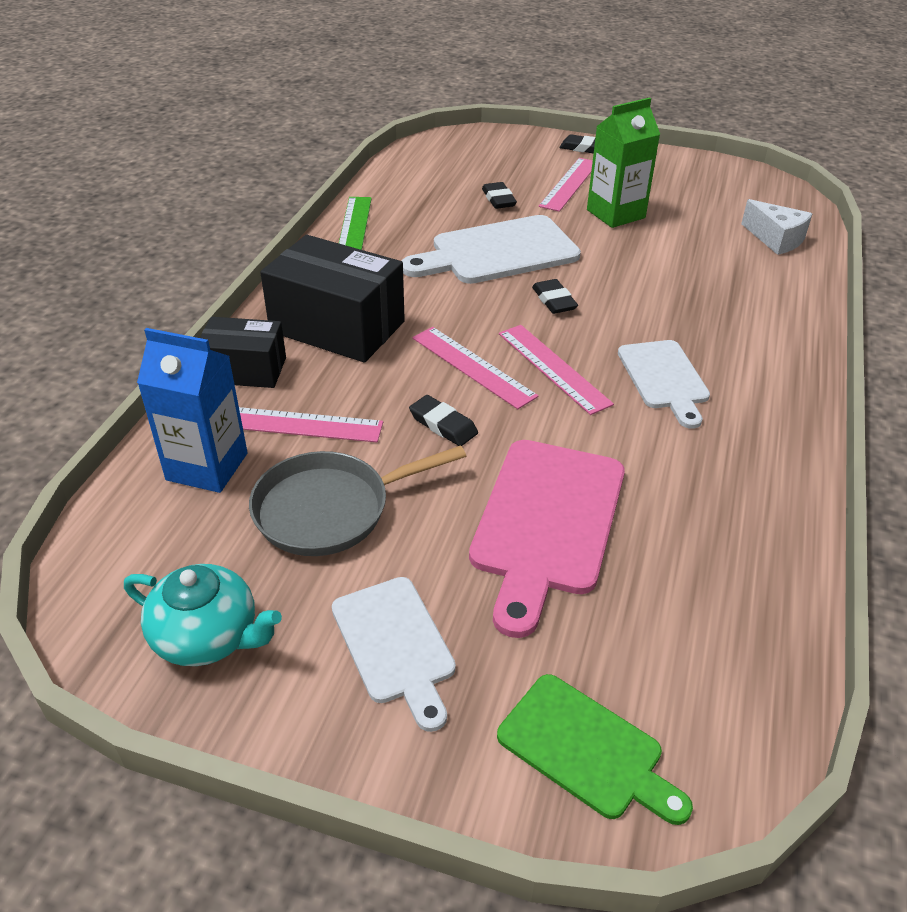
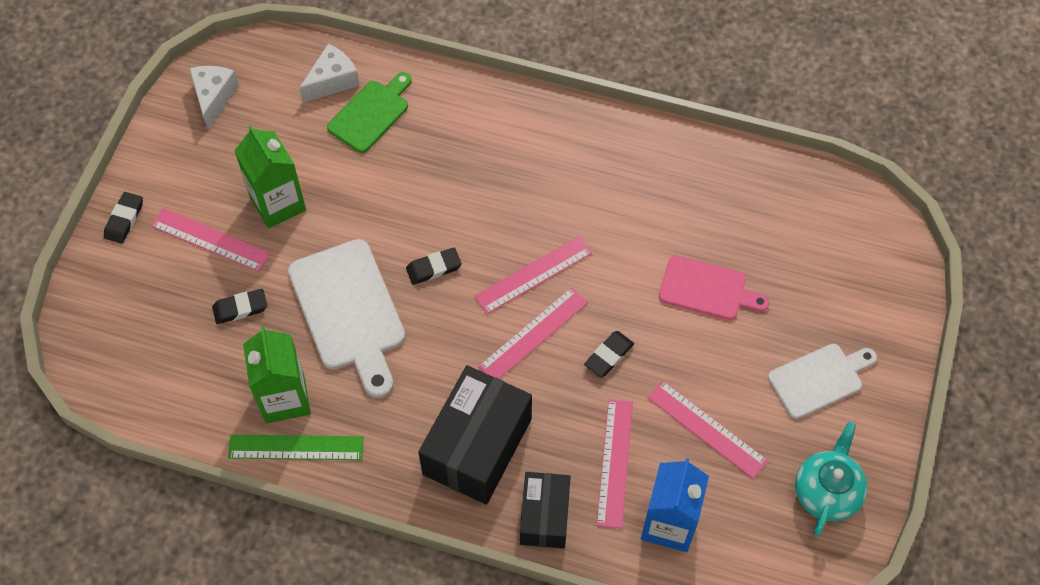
camera: 90 degrees left, 20 degrees up
(330, 509) = (706, 429): grey pan -> pink ruler
(404, 222) = (284, 398): none -> green carton
(546, 523) = (707, 289): pink cutting board -> pink cutting board, size x0.63
(586, 750) = (875, 279): green cutting board -> green cutting board (371, 114)
(664, 378) = (544, 198): white cutting board -> none
(727, 181) = (214, 97): none -> white cheese

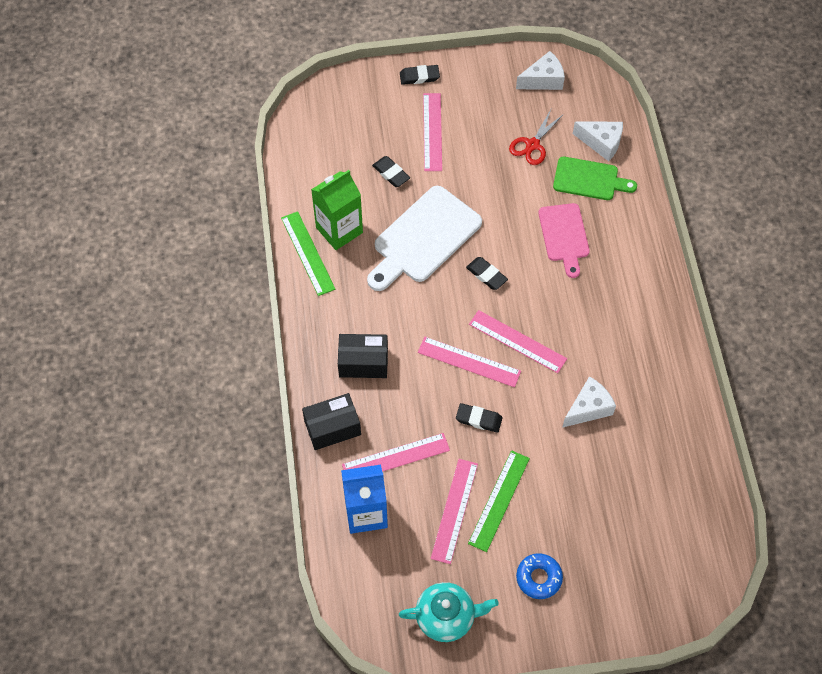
camera: 65 degrees right, 0 degrees up
(278, 204) = (482, 157): green carton -> none
(293, 147) = (532, 145): none -> red scissors
(477, 446) = (363, 362): black box -> black box, size x0.61
(647, 243) = (588, 408): none -> white cheese
(707, 289) = (572, 466): pink cutting board -> pink cutting board (564, 236)
(714, 378) = (499, 500): none -> green ruler
(819, 379) = (539, 578): white cutting board -> blue donut

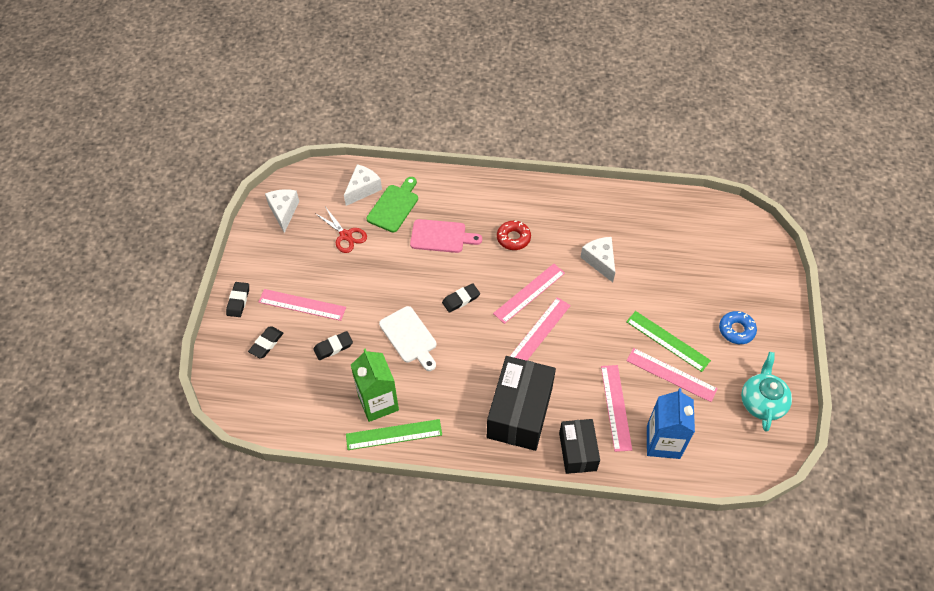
camera: 75 degrees left, 5 degrees down
(363, 362) = (519, 412): black box -> black box, size x1.65
(423, 238) = (409, 337): white cutting board -> white cutting board, size x0.63
(478, 419) = (593, 337): black eraser -> black eraser (266, 343)
(588, 309) = (513, 238): none -> red donut

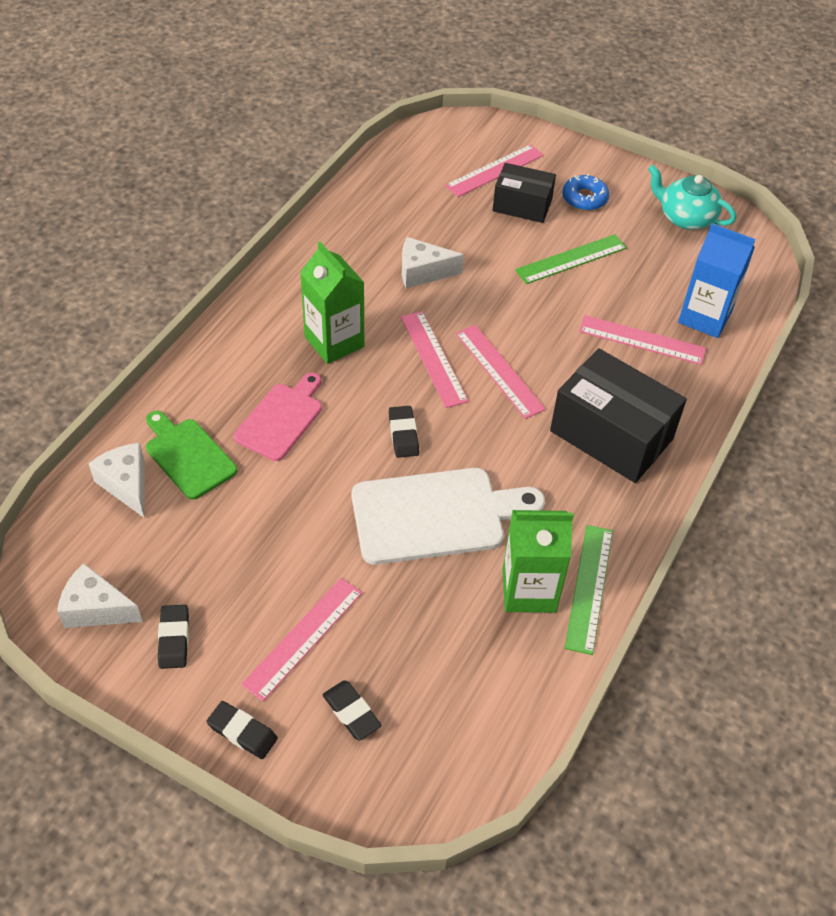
camera: 70 degrees left, 5 degrees down
(333, 347) = (405, 618): black eraser -> black eraser (174, 639)
(345, 235) = (203, 536): red scissors -> none
(409, 337) = (436, 515): white cutting board -> white cutting board, size x1.59
(513, 238) = (334, 342): red donut -> green carton
(577, 451) = (689, 399): black box -> black box (522, 205)
(671, 374) = (618, 274): pink ruler -> pink ruler (494, 170)

